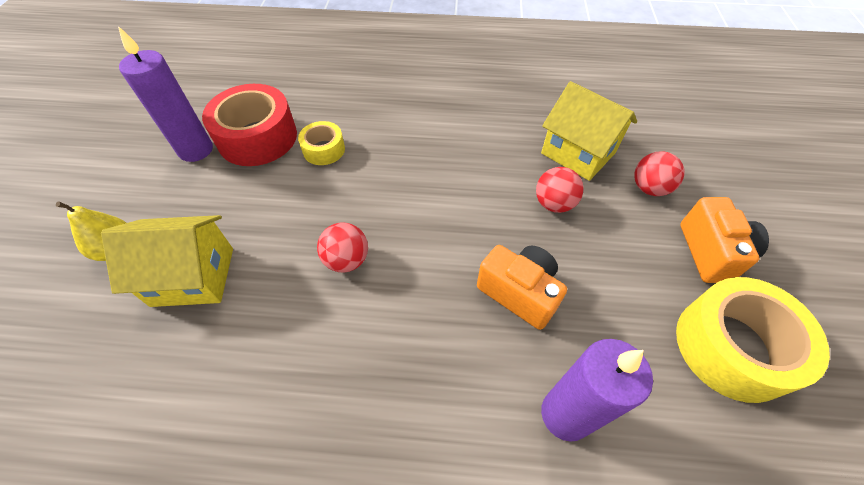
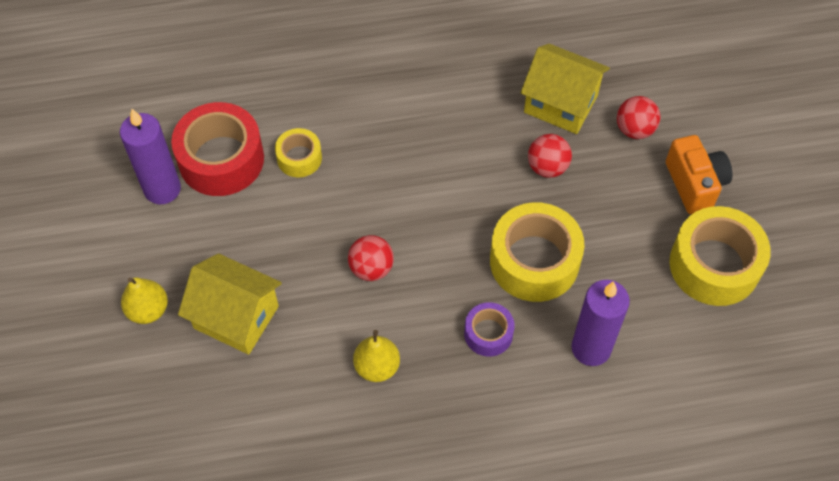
camera: 15 degrees left, 5 degrees up
(193, 276) = (236, 317): yellow house -> yellow house turned 45 degrees clockwise
(308, 369) = (377, 367): none -> yellow pear
(446, 362) = (488, 333): none -> purple tape
(519, 292) = (534, 261): orange camera -> yellow tape

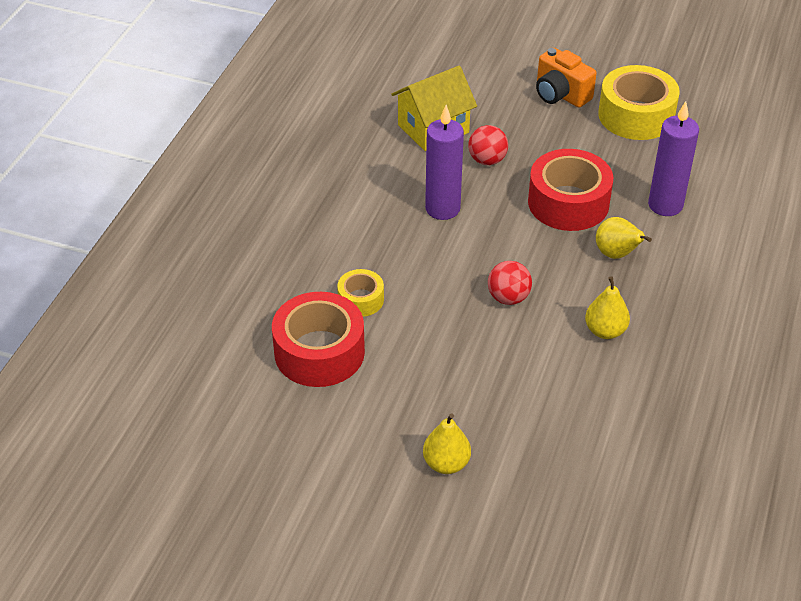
camera: 60 degrees left, 15 degrees down
(162, 189) = (319, 406): purple candle -> purple candle (442, 209)
(236, 317) = (496, 403): yellow house -> none
(488, 333) = (616, 254): purple tape -> yellow pear
(534, 261) = (568, 203): yellow tape -> red tape
(634, 129) = (488, 102): red ball -> none
(695, 184) = (560, 94): orange camera -> orange camera turned 150 degrees counterclockwise

